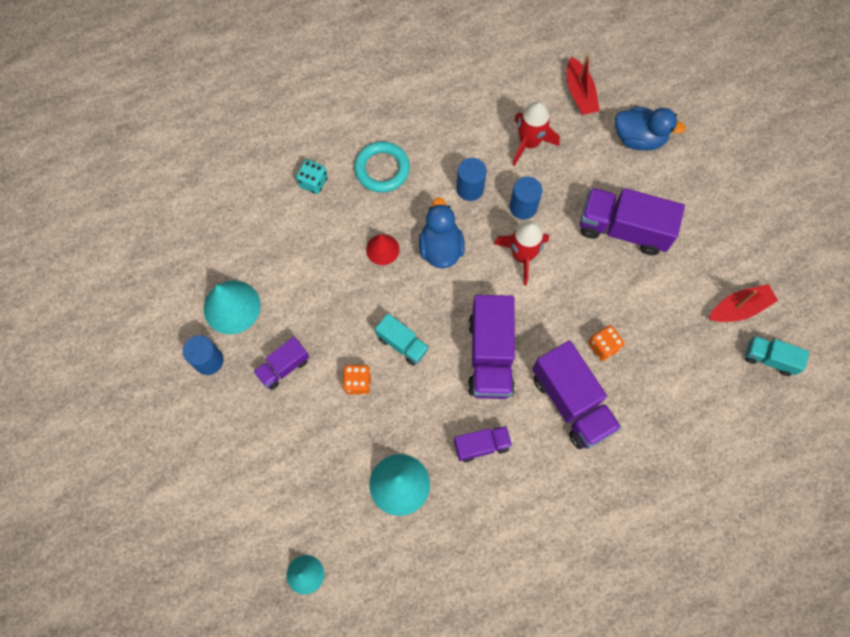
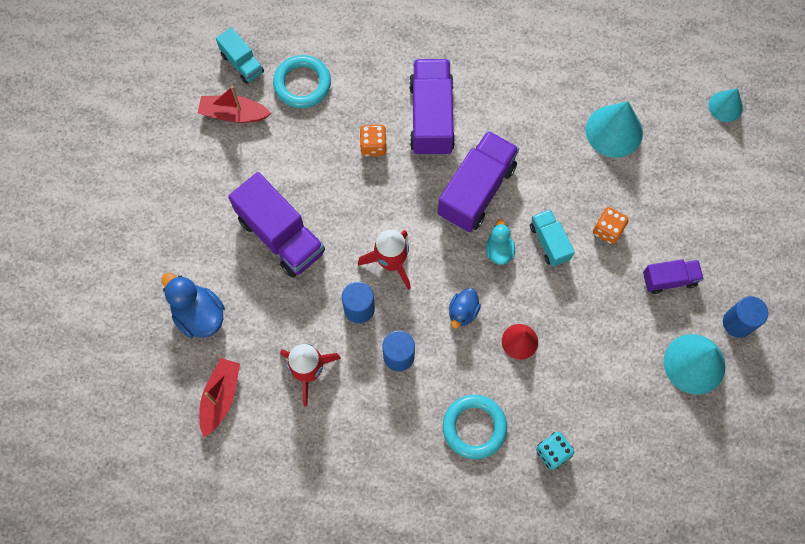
camera: 150 degrees left, 0 degrees up
(440, 248) = (463, 312): blue duck -> blue duck, size x0.61
(441, 313) = (499, 250): none -> turquoise duck
(481, 445) = (528, 124): purple truck -> none
(704, 369) = (302, 84): none -> turquoise ring

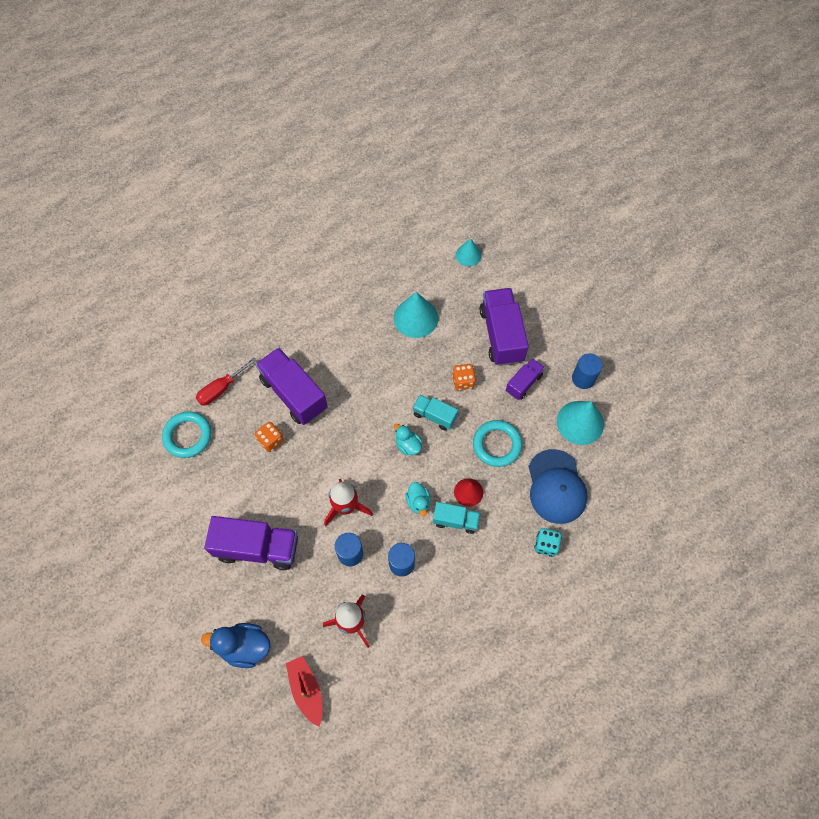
camera: 40 degrees left, 5 degrees down
(234, 114) = (155, 492): red boat -> none
(242, 63) = (133, 453): turquoise truck -> turquoise truck (455, 521)
(367, 62) = (221, 389): none -> red screwdriver
(463, 312) = (418, 502): blue duck -> turquoise duck
(474, 427) = (486, 569): turquoise ring -> turquoise ring (497, 445)
(476, 191) = (362, 418): purple truck -> purple truck (501, 335)
(612, 406) = (556, 487): none -> blue cap

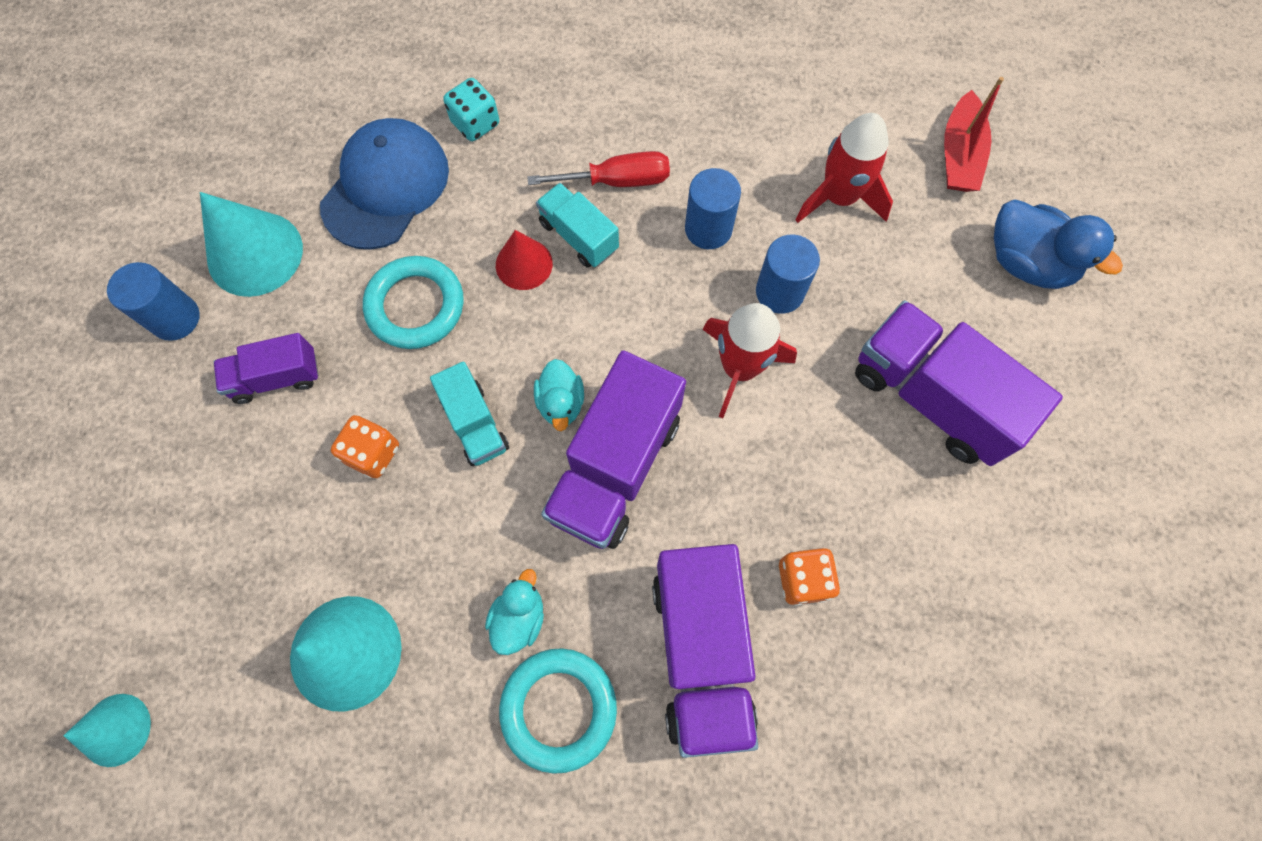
camera: 145 degrees left, 5 degrees up
(188, 436) = (966, 704): turquoise ring -> turquoise ring (559, 709)
(221, 389) = (845, 770): red screwdriver -> red screwdriver (617, 181)
(418, 502) = (615, 300): turquoise duck -> turquoise duck (519, 617)
(501, 335) = (225, 495): purple truck -> purple truck (615, 466)

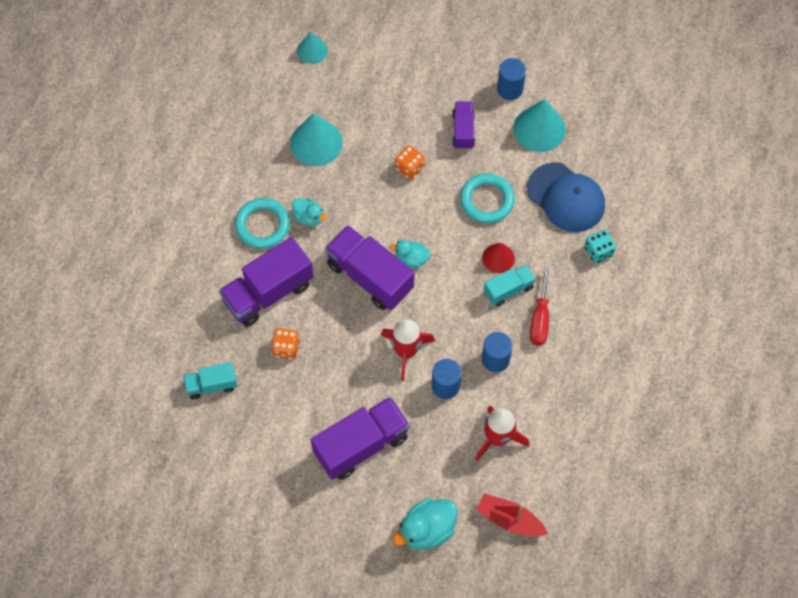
camera: 105 degrees right, 5 degrees down
(475, 424) = (412, 216): turquoise truck -> turquoise truck (211, 385)
(701, 650) = (268, 292): purple truck -> purple truck turned 45 degrees counterclockwise
(1027, 263) = (427, 530): blue duck -> turquoise duck

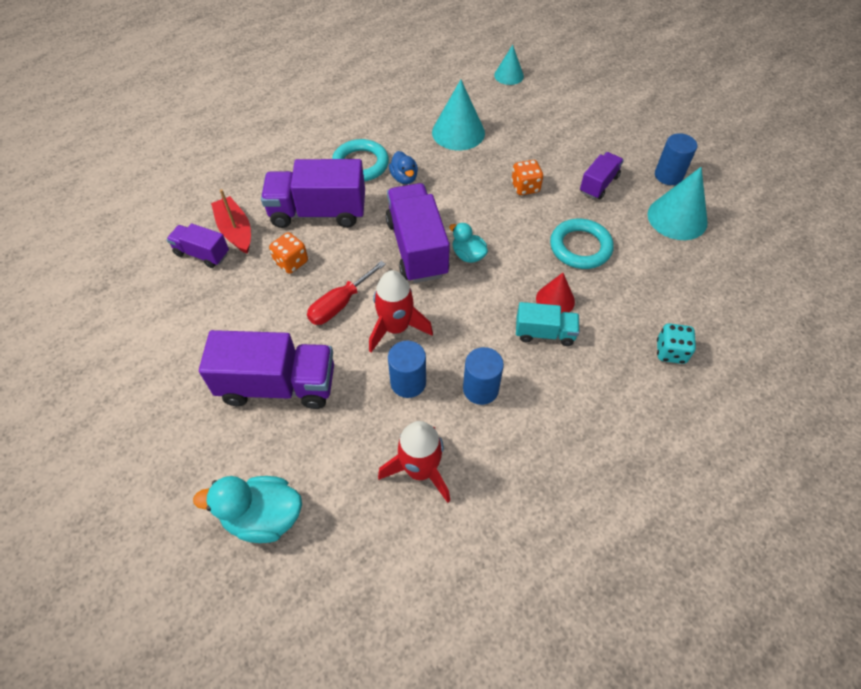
camera: 35 degrees right, 10 degrees down
(211, 385) = (202, 254): turquoise truck -> purple truck
(309, 217) = (404, 178): turquoise duck -> blue duck
(509, 519) = (361, 572): red boat -> red boat (235, 231)
(540, 318) = (558, 378): red screwdriver -> red screwdriver (339, 304)
(566, 197) = (666, 286): blue cap -> none

